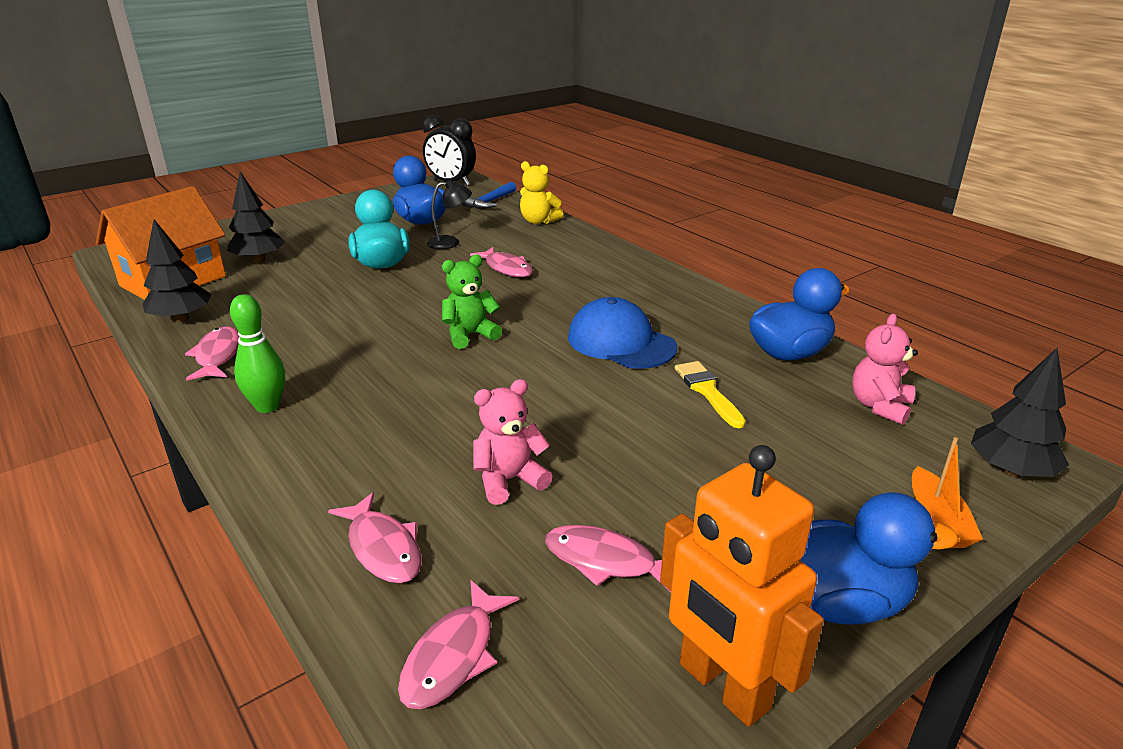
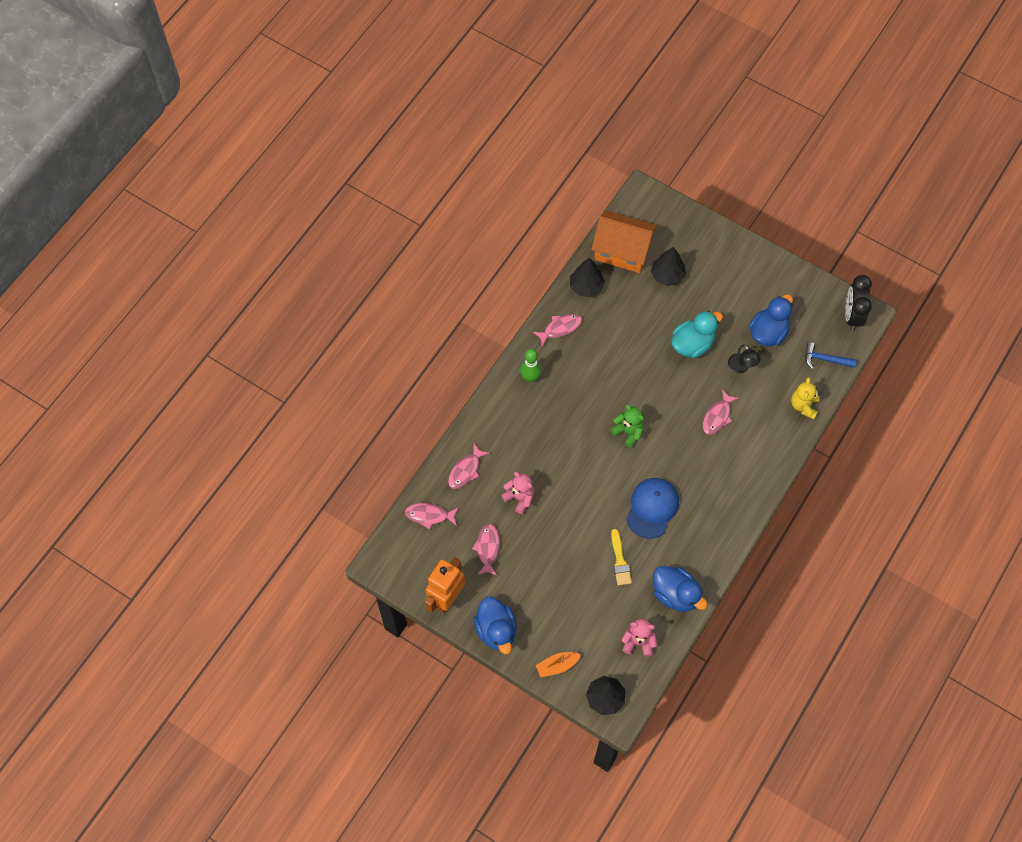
camera: 70 degrees right, 35 degrees up
(707, 391) = (620, 561): yellow brush -> yellow brush turned 120 degrees clockwise

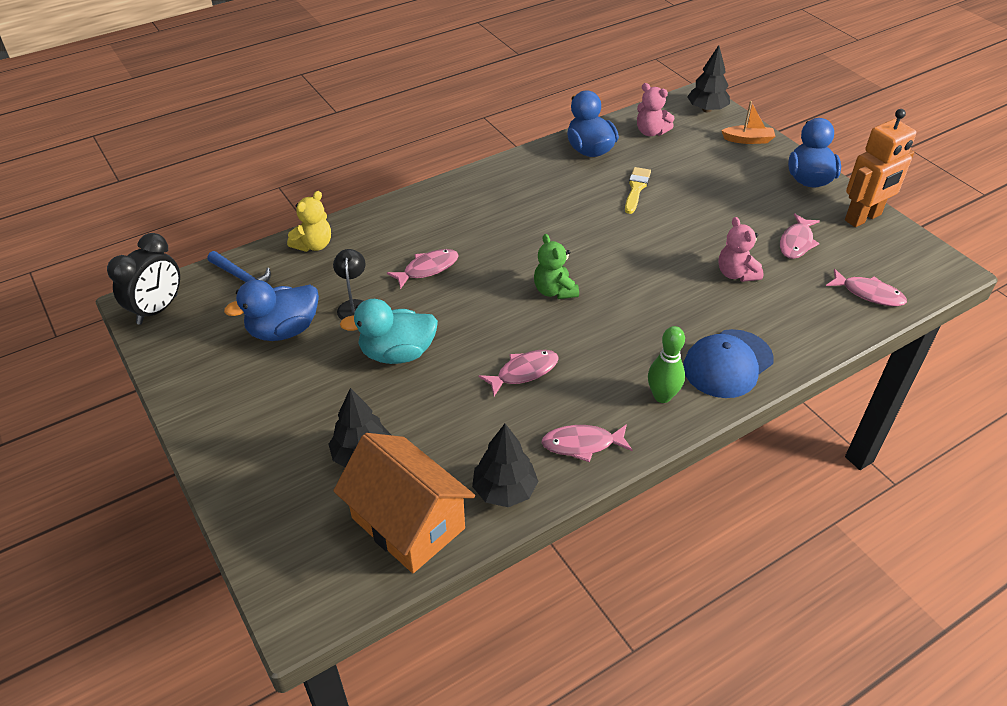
camera: 155 degrees left, 20 degrees down
(465, 470) = (803, 322): pink fish -> pink fish (524, 372)
(652, 508) = (570, 216): blue cap -> blue cap (728, 364)

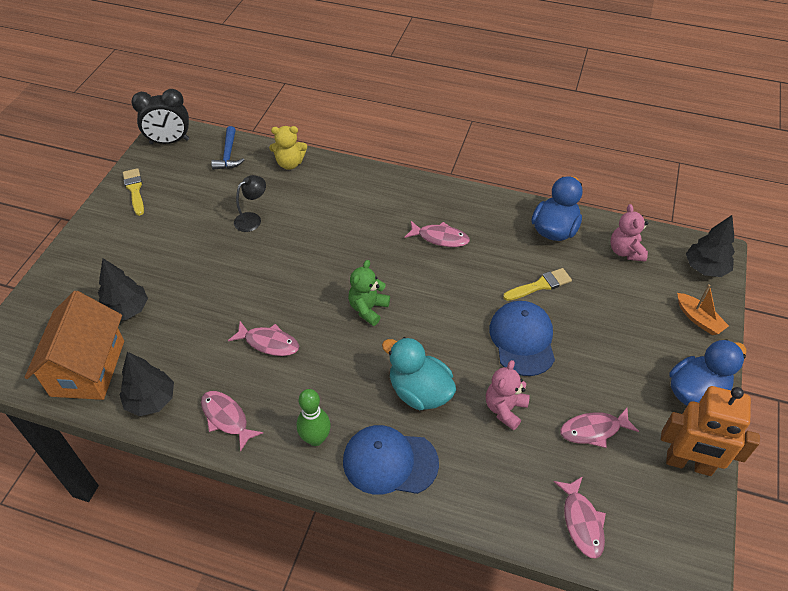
camera: 50 degrees right, 5 degrees up
(193, 370) = (134, 190): none -> yellow brush
(283, 330) = (200, 203): blue duck -> none
(397, 353) = (228, 267): turquoise duck -> turquoise duck (419, 392)
(427, 269) = (322, 229): pink fish -> pink fish (440, 238)
(679, 227) = (522, 339): none -> blue cap

